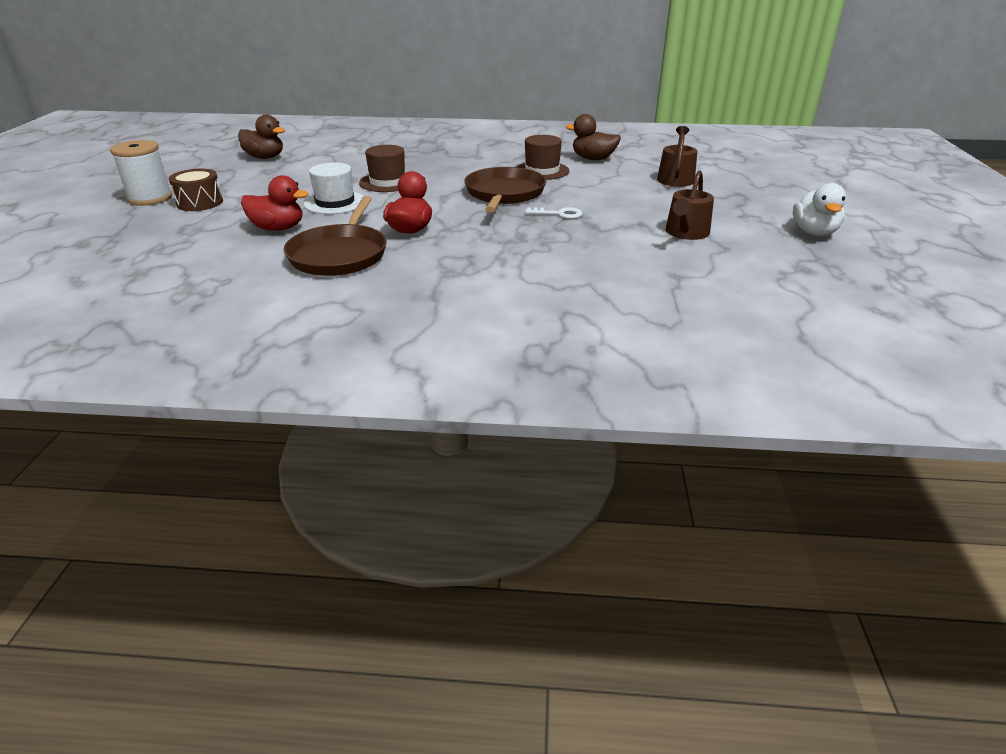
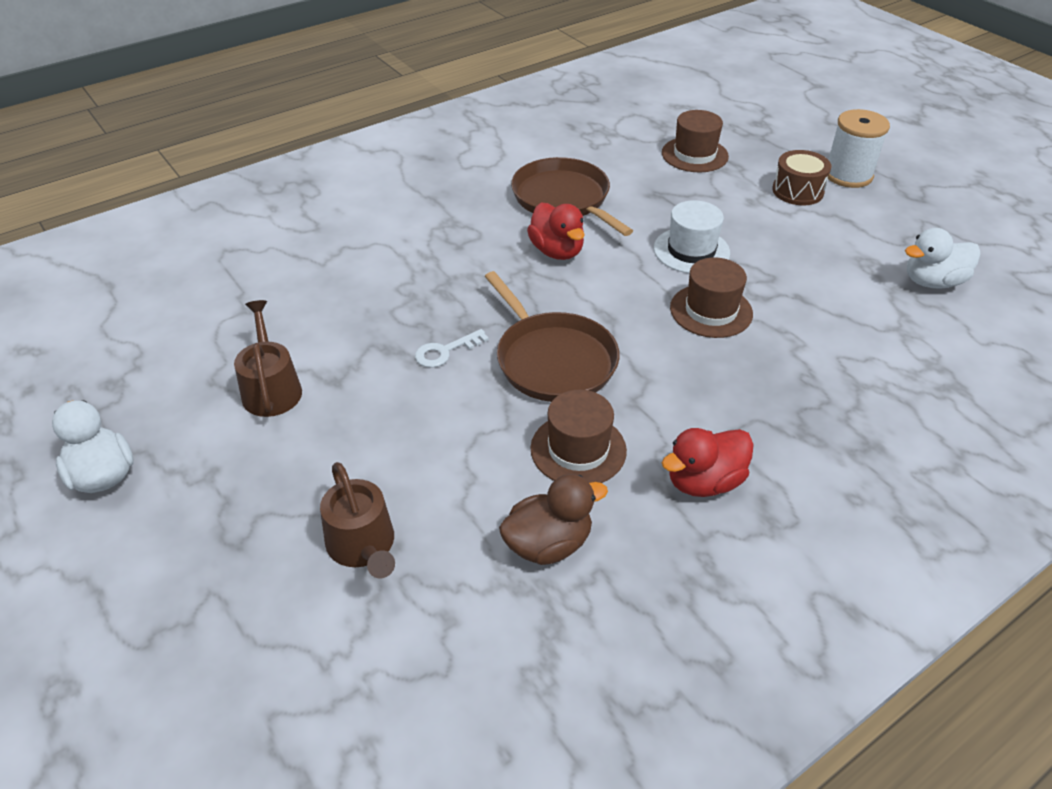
camera: 140 degrees right, 10 degrees up
(185, 243) = (694, 155): none -> brown hat
(265, 157) = (932, 282): brown duck -> white duck
(278, 228) = (666, 198): red duck -> red duck (704, 482)

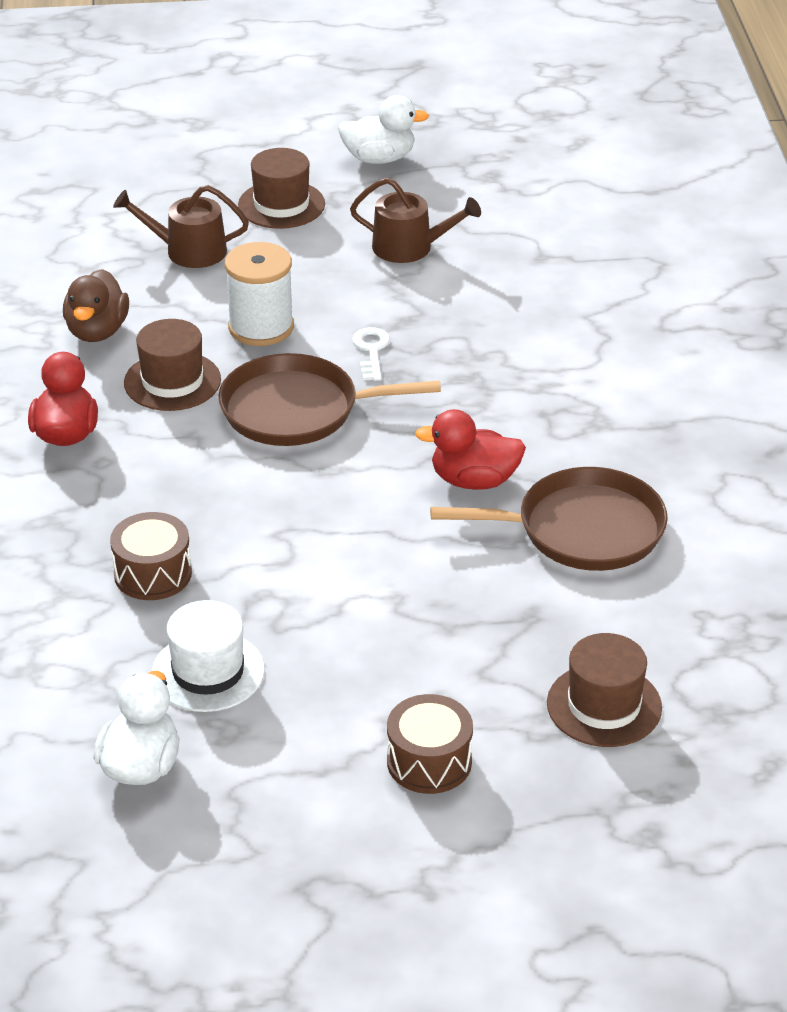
camera: 120 degrees right, 5 degrees down
(691, 250) = (384, 587): white hat -> white hat (208, 672)
(711, 311) = (267, 548): brown hat -> brown hat (281, 205)
(792, 351) = (153, 574): none -> brown drum
(848, 175) = (425, 846): white spool -> white spool (261, 327)

